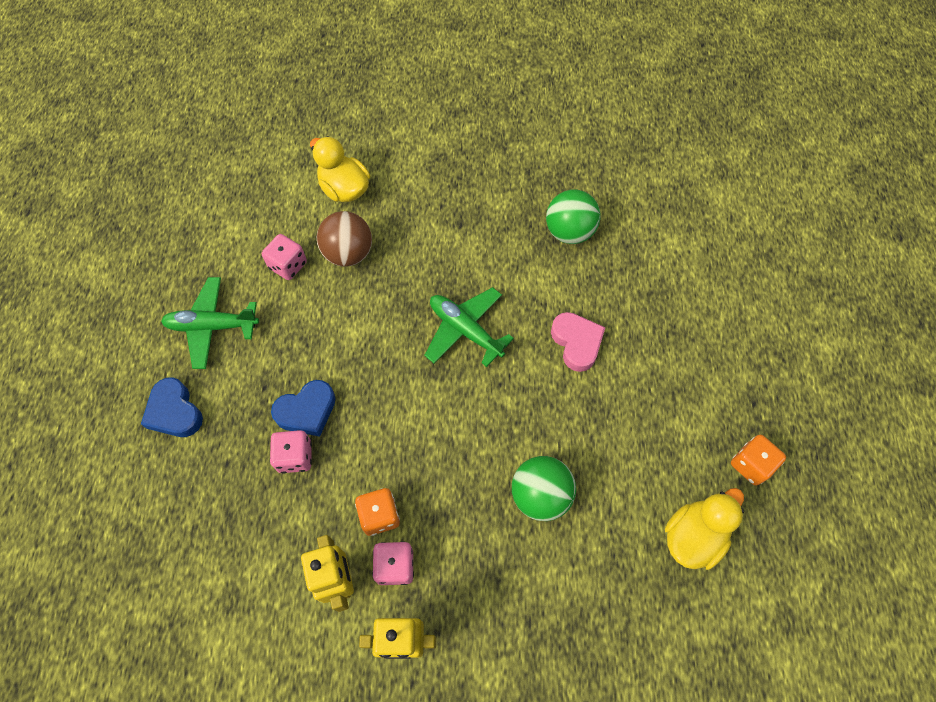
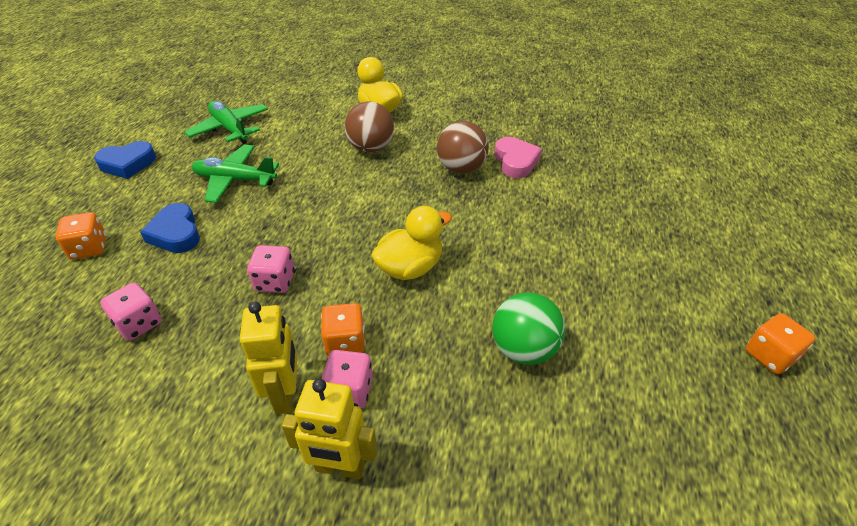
camera: 10 degrees right, 20 degrees down
(91, 446) = (89, 248): none -> orange dice
(288, 265) = (316, 149): pink dice -> pink dice (139, 323)
(307, 411) = (298, 248): blue heart -> blue heart (128, 164)
(451, 271) = (461, 168): none -> brown ball
(465, 330) = (466, 209): green plane -> green plane (230, 129)
(569, 232) = (575, 155): green ball -> none
(576, 343) = (576, 230): pink heart -> pink heart (515, 161)
(693, 536) = (702, 415): yellow duck -> yellow duck (410, 267)

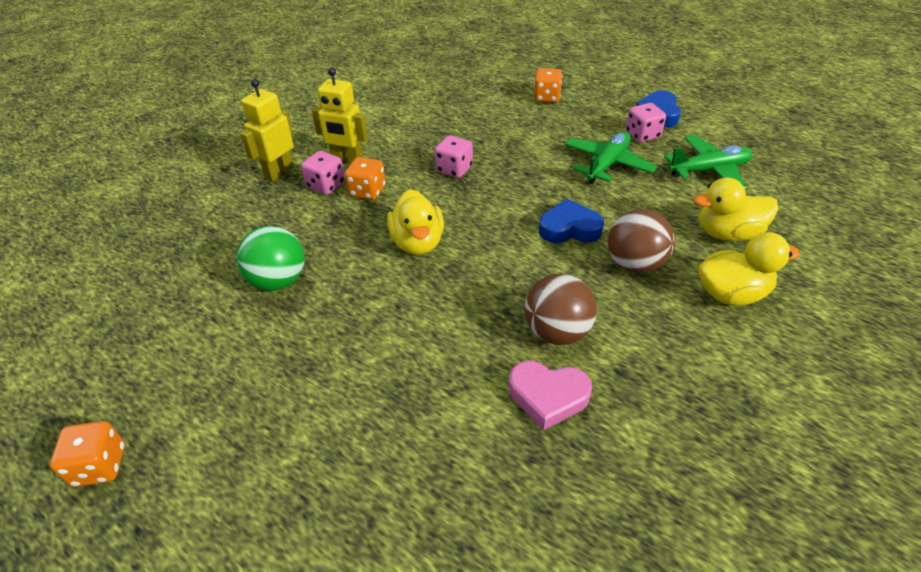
camera: 115 degrees right, 0 degrees up
(139, 323) = (454, 114): pink dice -> pink dice (642, 135)
(176, 233) = (543, 131): blue heart -> blue heart (569, 228)
(314, 115) = (727, 233): none -> yellow duck

